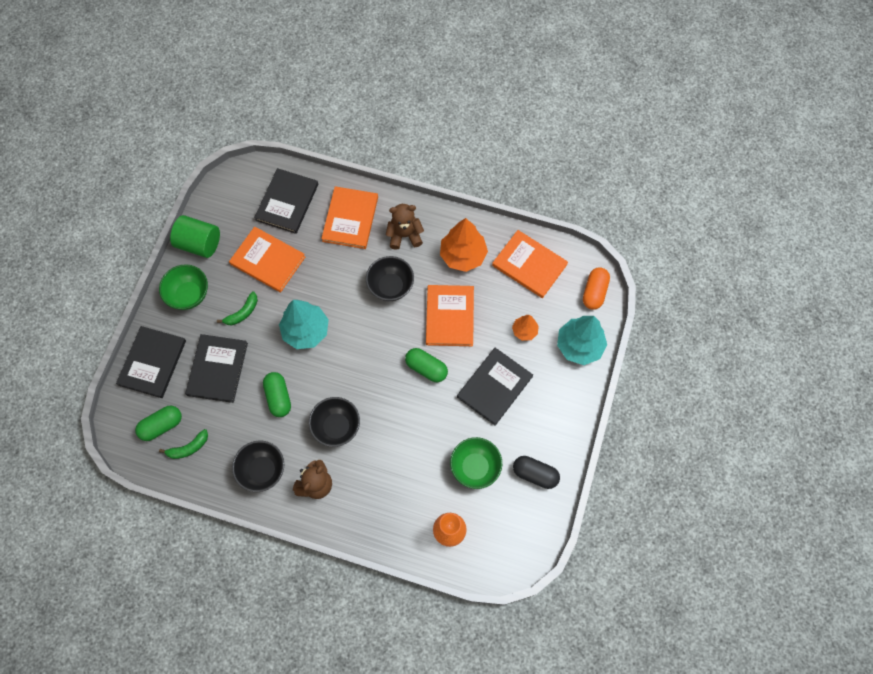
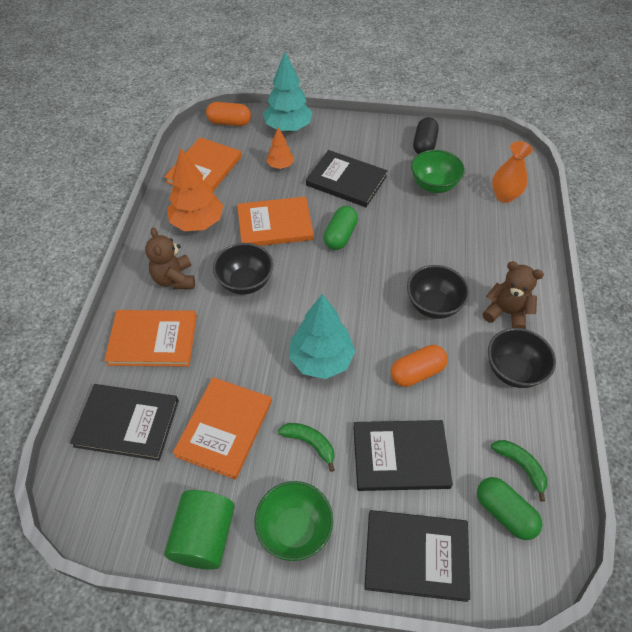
camera: 100 degrees left, 15 degrees down
(278, 397) = (417, 372): green capsule -> orange capsule

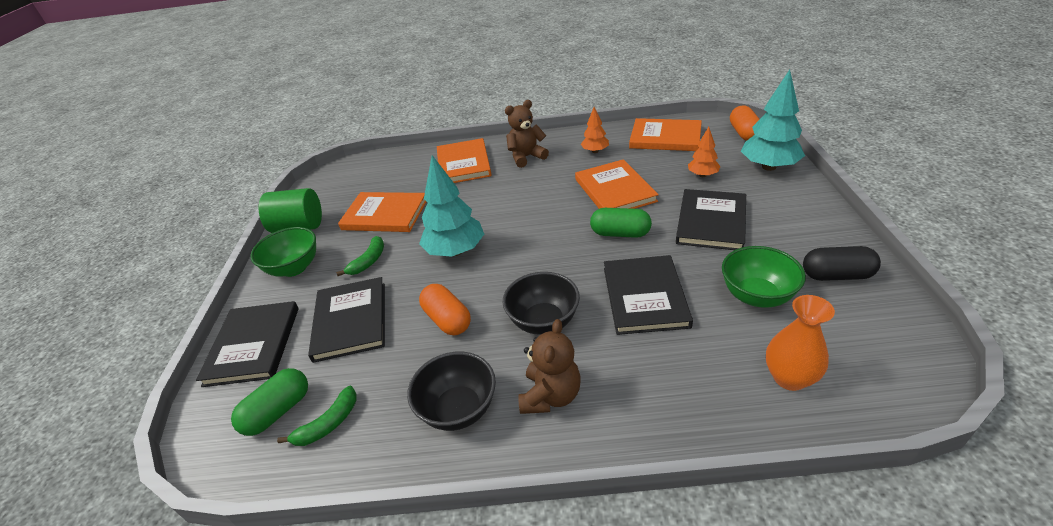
camera: 85 degrees right, 15 degrees down
(127, 423) = (391, 173): black book -> black book (645, 296)
(197, 222) = (595, 151): orange tree -> orange tree, size x0.54
(245, 282) = (534, 190): black bowl -> none

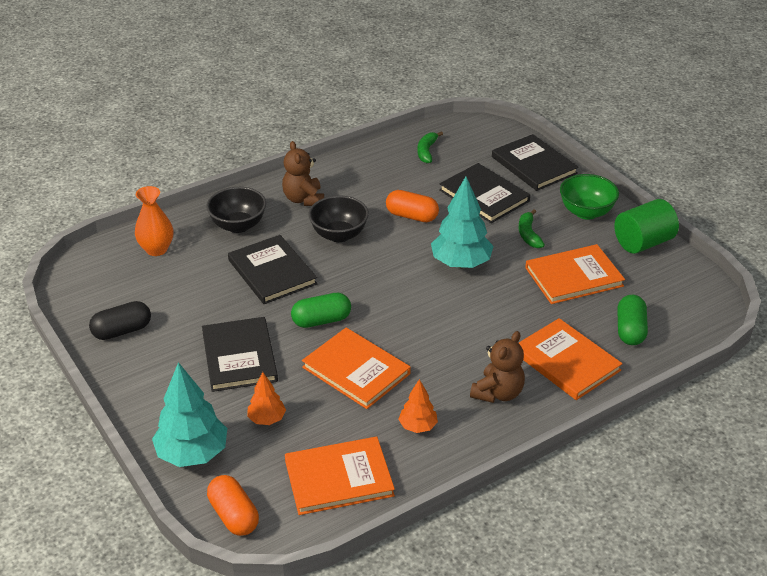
camera: 145 degrees right, 0 degrees up
(278, 411) = (465, 147): green capsule -> green capsule (630, 330)
(458, 409) = (355, 178): black bowl -> black bowl (238, 225)
(756, 296) = (185, 296): green bowl -> none

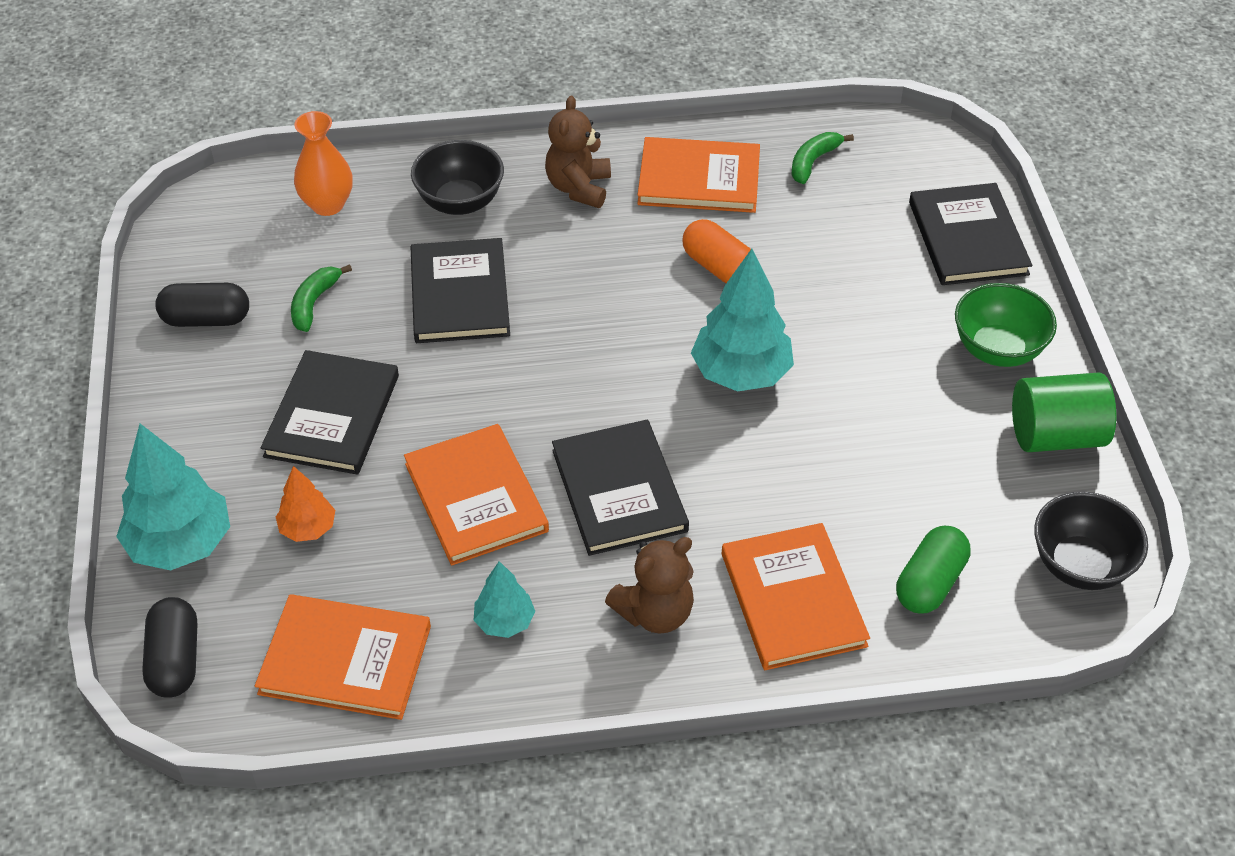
camera: 25 degrees right, 10 degrees up
(234, 515) = (175, 660): orange capsule -> black capsule
(321, 320) = (478, 398): green capsule -> none
(339, 235) = (592, 264): black bowl -> black bowl (1080, 565)
(418, 426) = (504, 622): orange tree -> turquoise tree
(484, 195) = (853, 267): black book -> black book (619, 490)
(528, 234) = (878, 358): green banana -> green banana (314, 303)
(574, 277) = (901, 457): orange book -> orange book (699, 179)

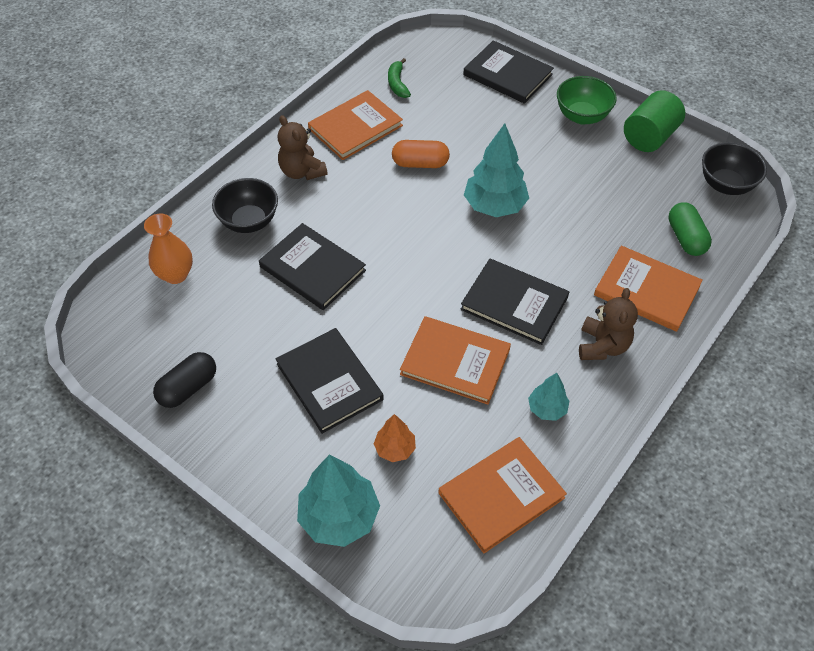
camera: 45 degrees left, 5 degrees up
(175, 660) = (419, 577): black capsule -> none
(314, 303) = (239, 332): green banana -> none

